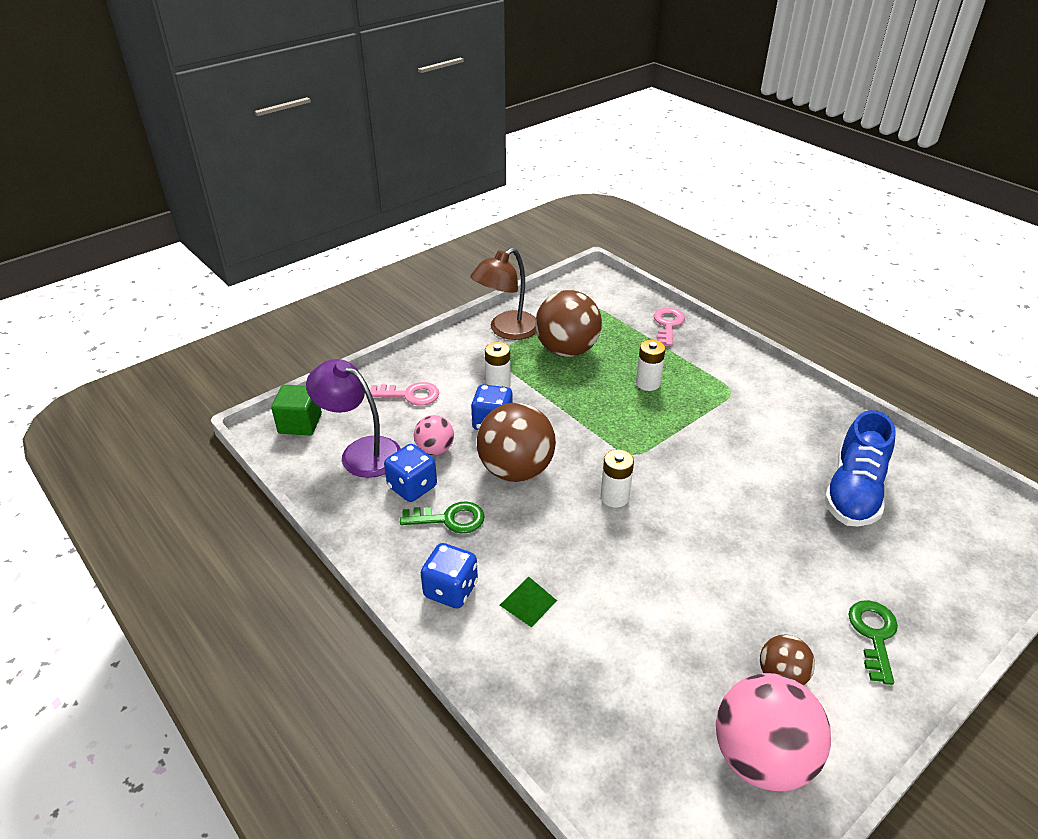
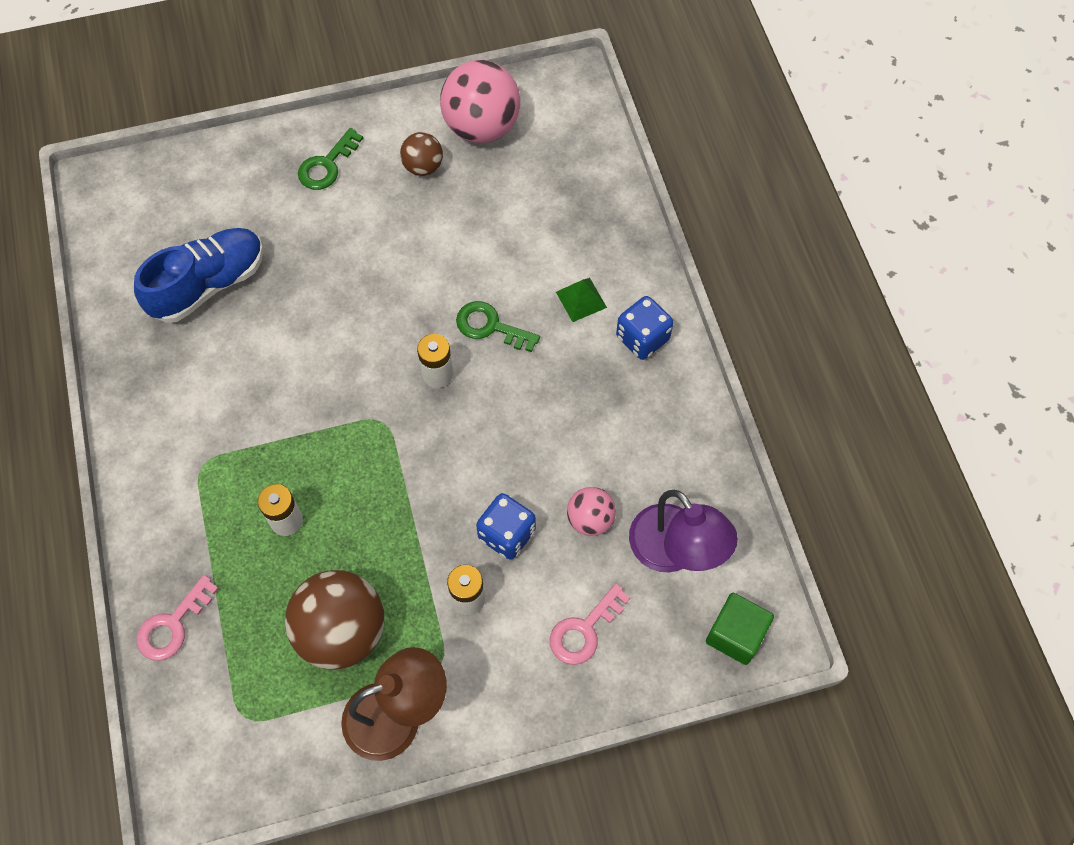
camera: 155 degrees left, 25 degrees up
(410, 395) = (584, 630): pink key -> pink key turned 75 degrees counterclockwise
(412, 487) = (635, 474): blue dice -> none
(450, 519) = (612, 416): green key -> green key (490, 327)
(516, 470) = (516, 451): brown ball -> none

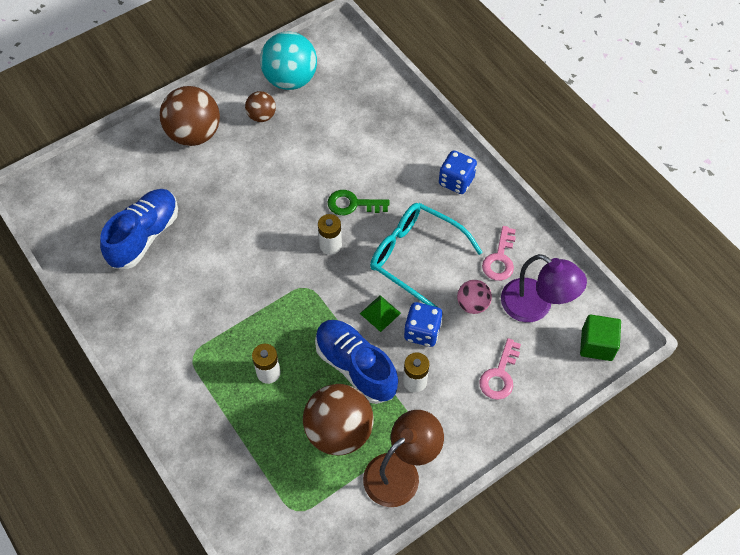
camera: 20 degrees left, 5 degrees down
(173, 625) = (218, 468): pink key -> pink key (500, 259)
(327, 165) = (194, 134): green key -> brown ball
(400, 552) = (355, 367): none -> blue shoe
(482, 127) = (290, 79): pink ball -> turquoise ball
(542, 428) = (416, 257): none -> turquoise glasses
(581, 299) = (405, 169): green pyramid -> green pyramid (380, 313)

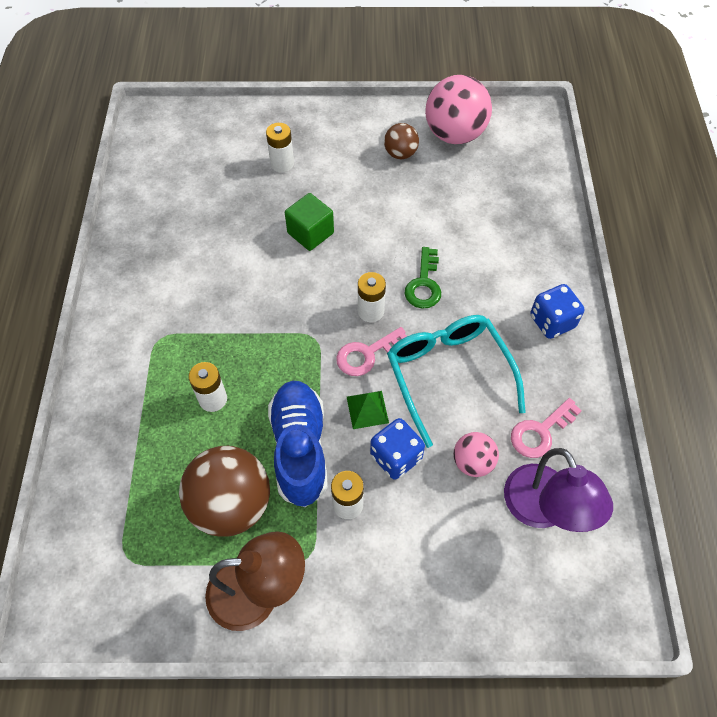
camera: 35 degrees right, 0 degrees up
(144, 236) = (208, 204): blue shoe -> none
(177, 173) = (282, 164): none -> white battery
(194, 134) = (325, 138): brown ball -> none
(290, 79) = (454, 134): turquoise ball -> pink ball
(353, 204) = (424, 284): green key -> green key turned 120 degrees counterclockwise
(500, 375) = (445, 560): pink key -> pink key (367, 354)
(596, 344) = (586, 602): green cube -> green cube (310, 233)

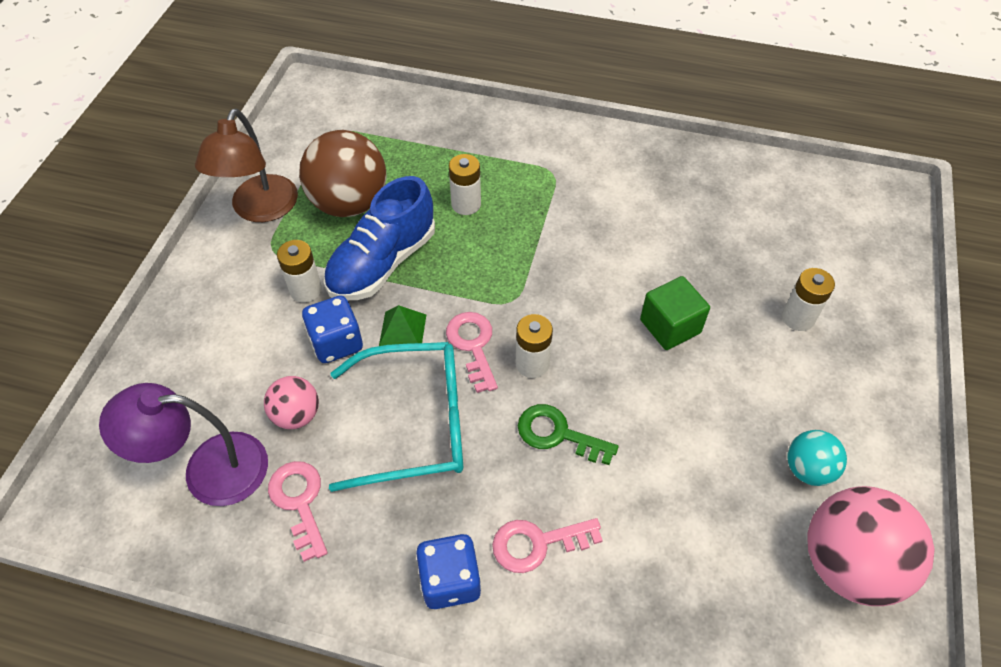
camera: 105 degrees right, 5 degrees down
(300, 448) = (382, 263): blue shoe -> blue shoe turned 120 degrees clockwise
(400, 154) = (808, 469): brown ball -> turquoise ball
(507, 280) = (537, 544): none -> pink key

